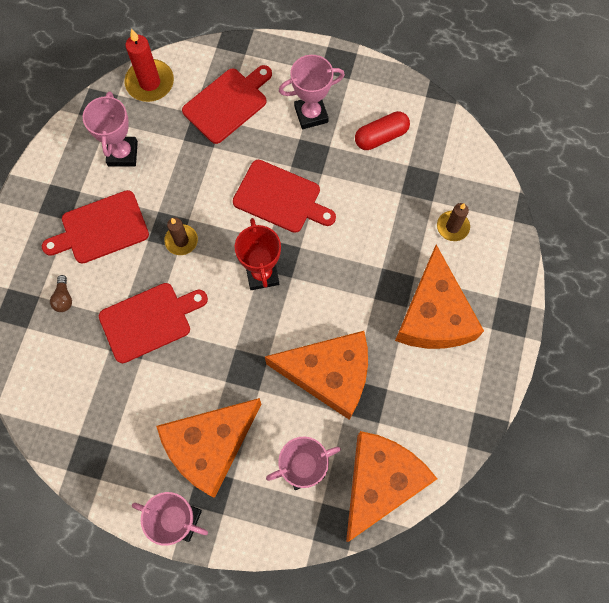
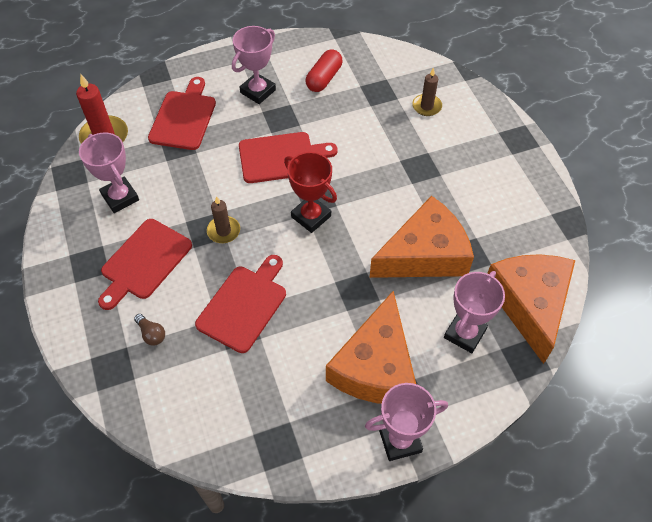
camera: 35 degrees left, 15 degrees down
(434, 315) = (465, 169): orange cheese -> none

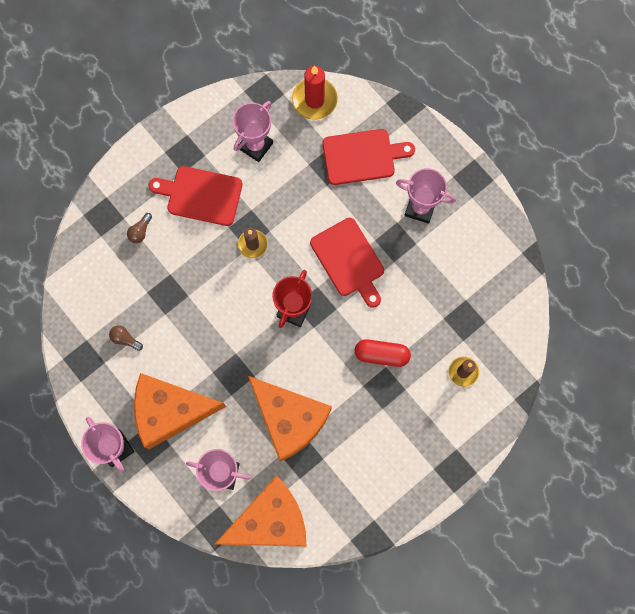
camera: 70 degrees right, 20 degrees up
(244, 305) = (189, 290): red cutting board -> none
(271, 389) = (125, 339): none -> brown light bulb
(324, 78) = (461, 262): red capsule -> red capsule (381, 355)

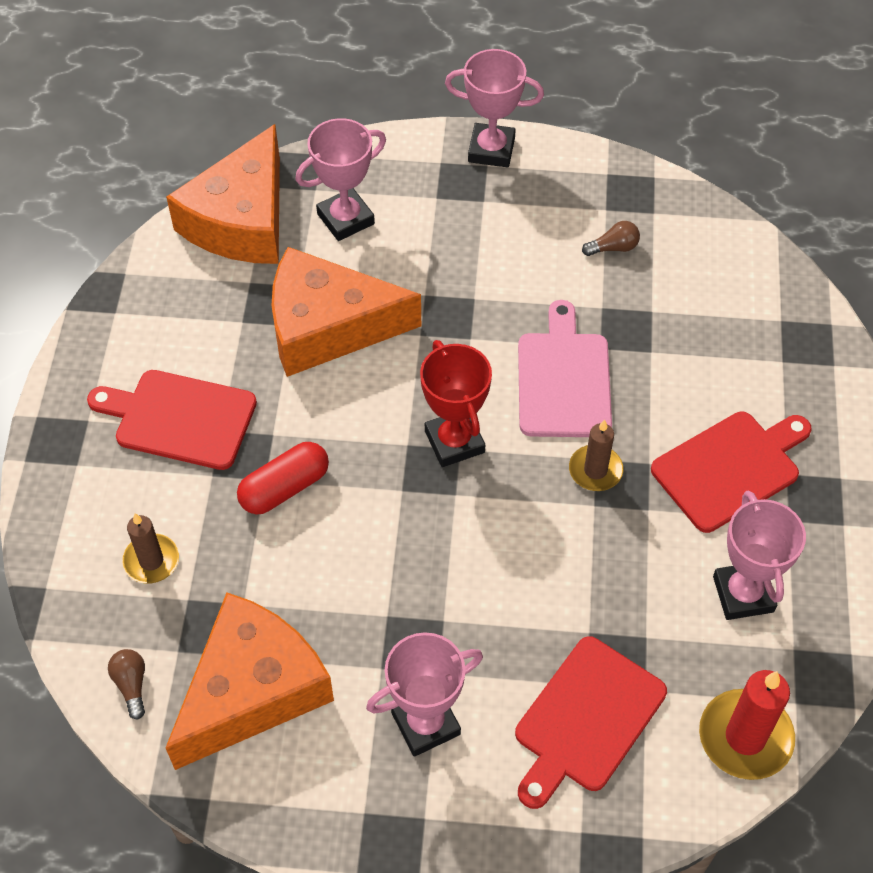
camera: 135 degrees right, 20 degrees down
(140, 231) = (745, 364): brown light bulb -> brown light bulb (131, 685)
(170, 411) = (475, 225): orange cheese -> orange cheese (252, 690)
(219, 296) = (563, 379): none -> pink cutting board
(349, 260) = (450, 562): red cutting board -> red cutting board (179, 419)

